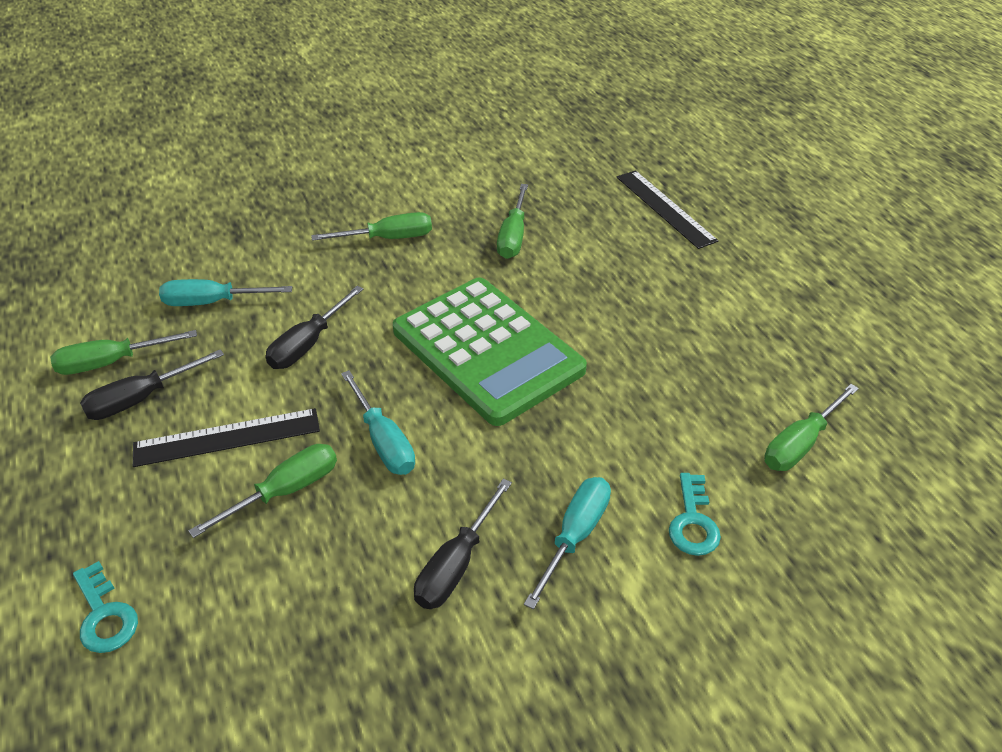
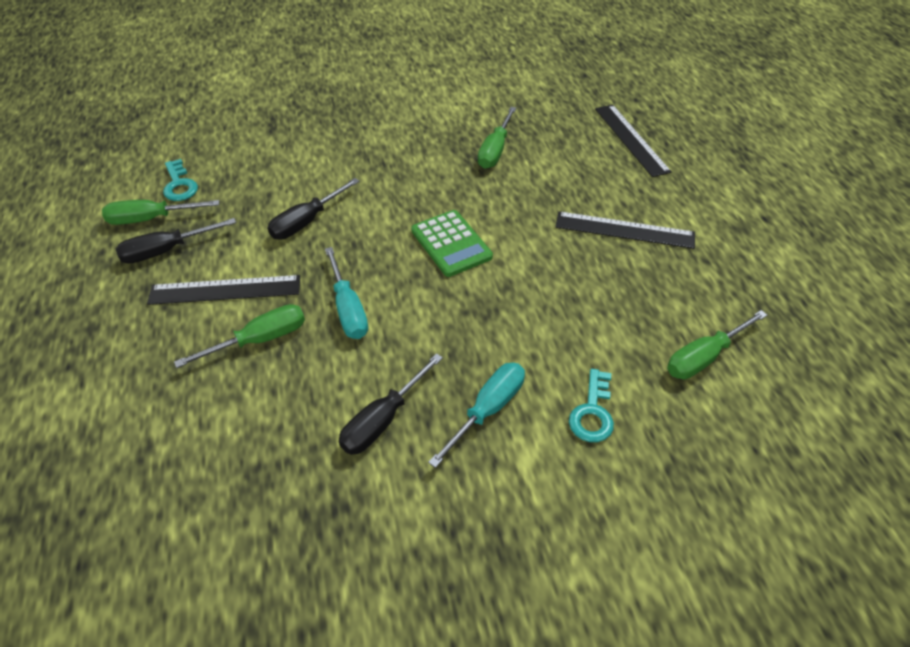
camera: 10 degrees right, 5 degrees up
(104, 615) = (97, 420): turquoise key -> turquoise key (179, 185)
(212, 302) = (239, 179): turquoise screwdriver -> none
(388, 238) = (392, 142): green screwdriver -> none
(487, 350) = (451, 244): green calculator -> green calculator, size x0.53
(681, 312) = (624, 230): none -> black ruler

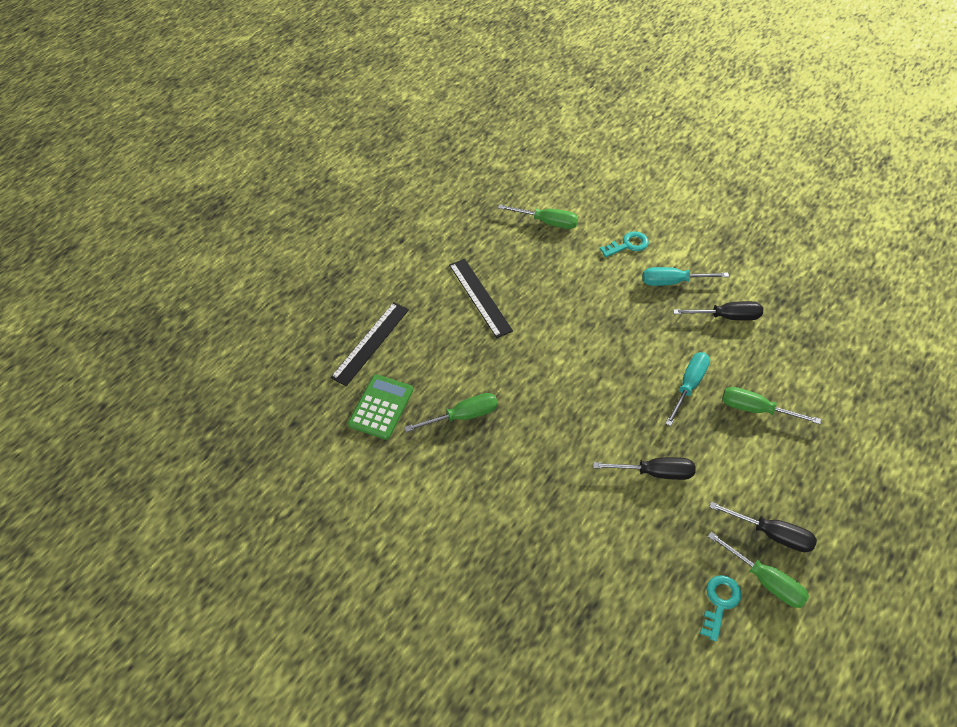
camera: 130 degrees left, 5 degrees up
(225, 290) = (752, 463): black ruler -> none
(451, 244) = (584, 374): green calculator -> green calculator (381, 407)

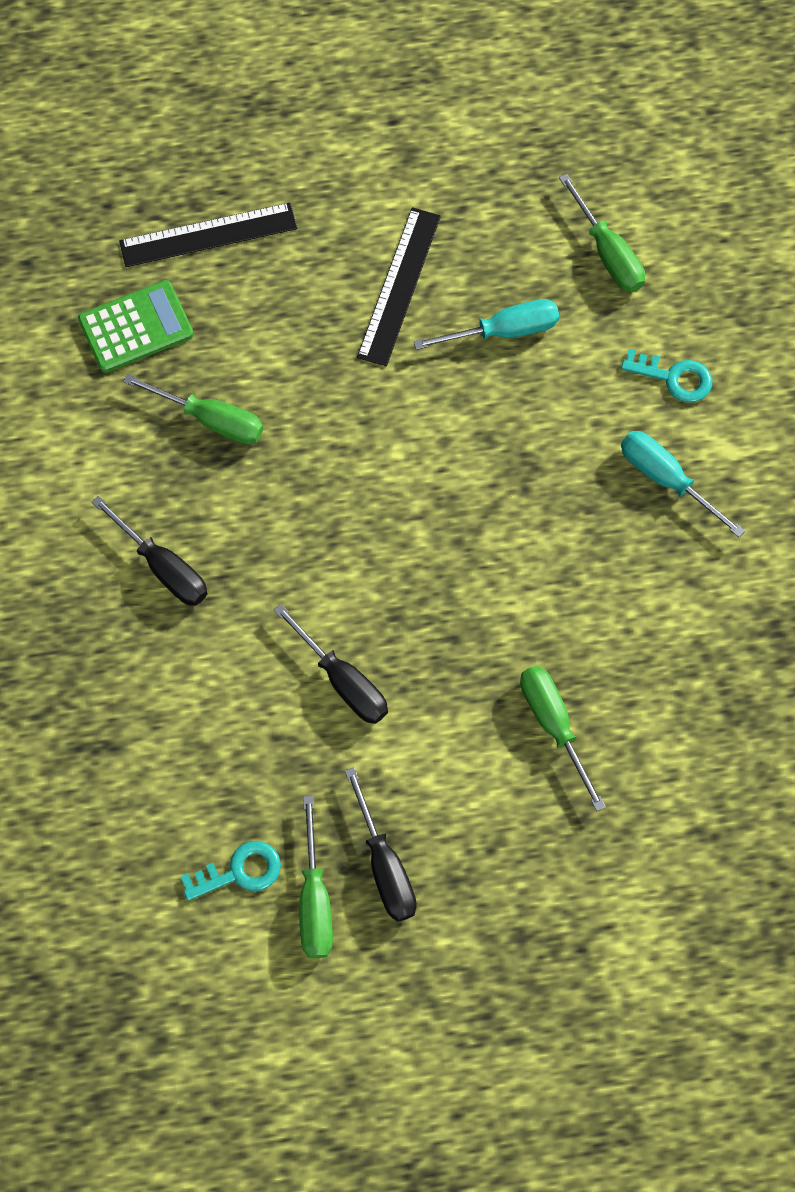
camera: 45 degrees right, 15 degrees up
(688, 385) = (511, 623): turquoise screwdriver -> turquoise screwdriver (504, 331)
(726, 316) = (674, 586): black screwdriver -> black screwdriver (163, 567)

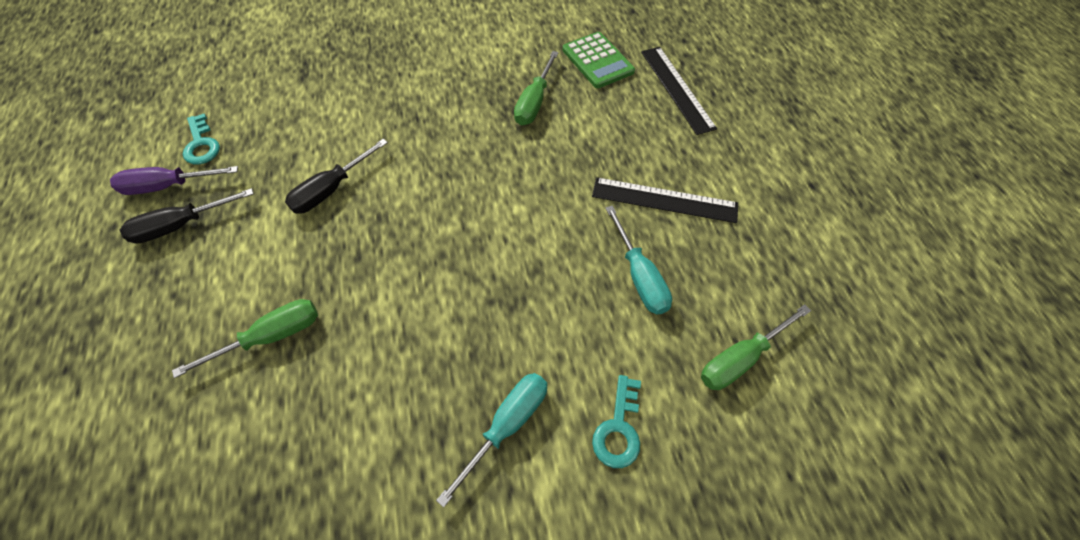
camera: 85 degrees right, 10 degrees down
(163, 567) = (424, 89): black screwdriver -> none
(315, 900) = (168, 186): green screwdriver -> purple screwdriver

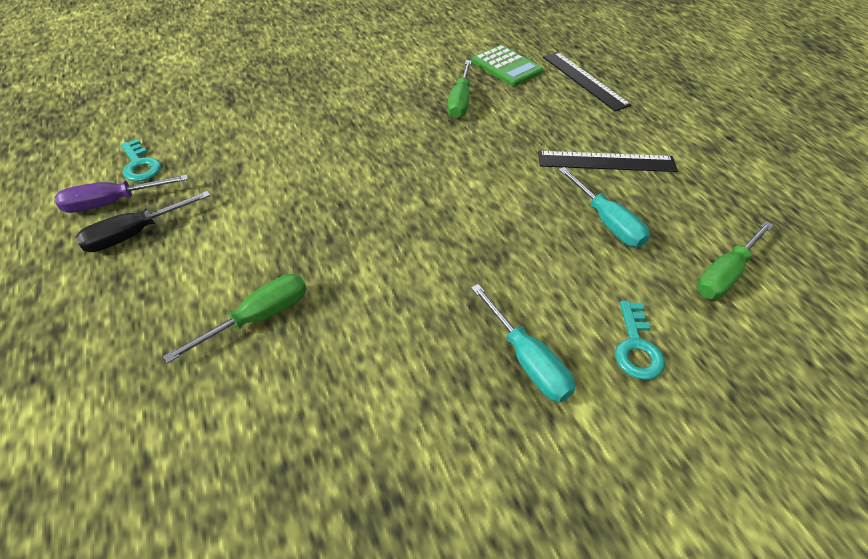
camera: 10 degrees left, 10 degrees down
(331, 190) = (285, 187): black screwdriver -> none
(507, 425) = (527, 360): turquoise screwdriver -> turquoise screwdriver turned 120 degrees clockwise

